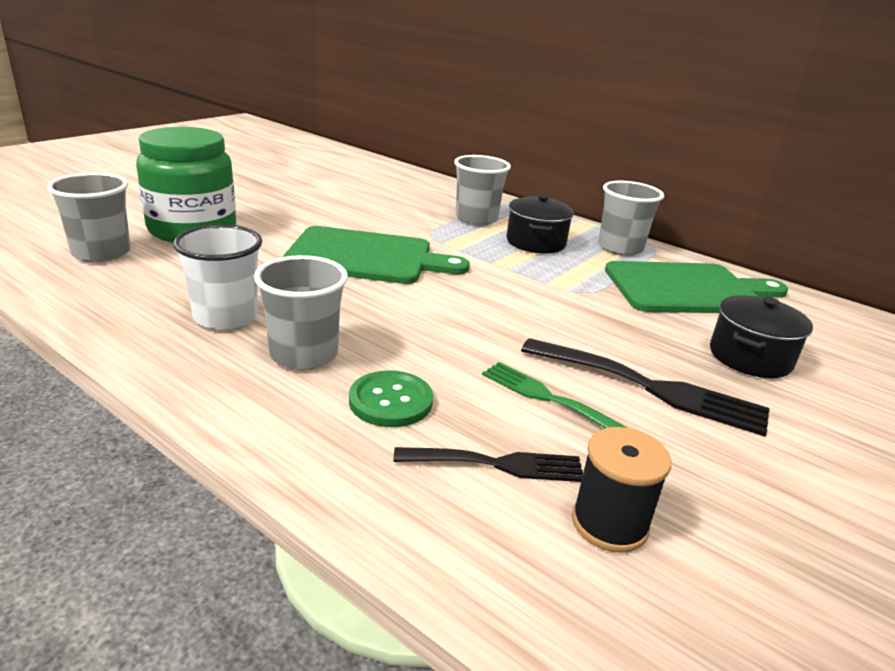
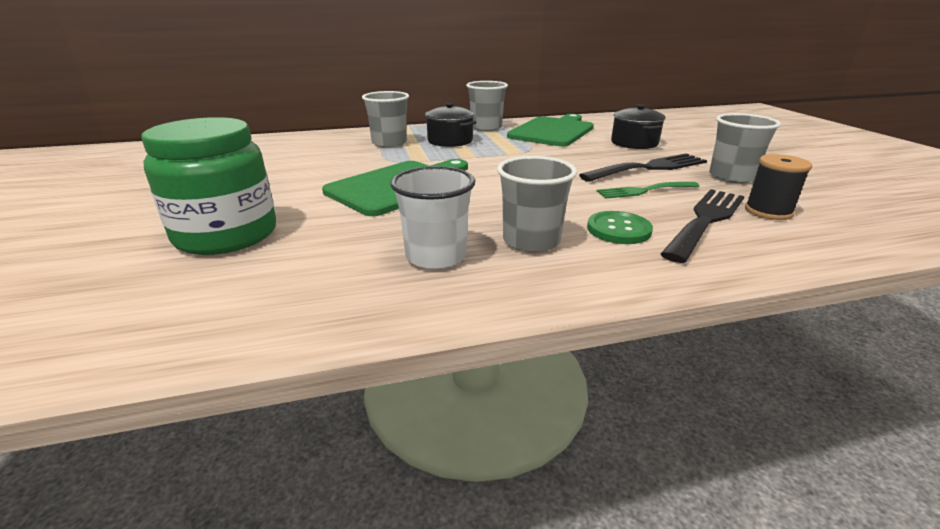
camera: 50 degrees left, 0 degrees up
(101, 253) = (199, 291): grey cup -> grey cup (731, 177)
(498, 464) = (705, 220): black fork -> black fork, size x1.58

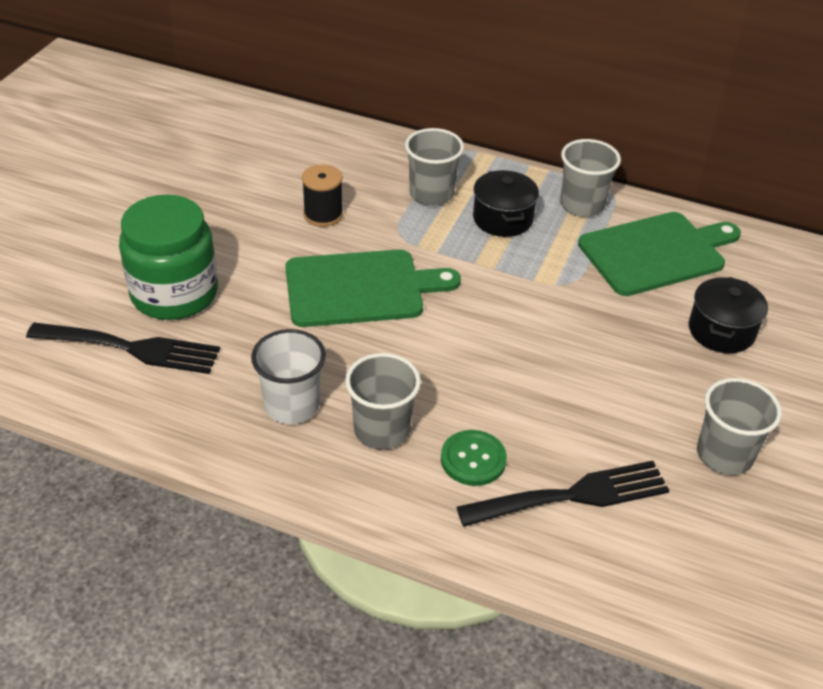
camera: 35 degrees right, 15 degrees up
(644, 191) = (584, 422): green fork -> none
(649, 168) = (655, 388): black fork -> black fork (132, 348)
(768, 211) = (659, 522): black spool -> black spool (323, 214)

